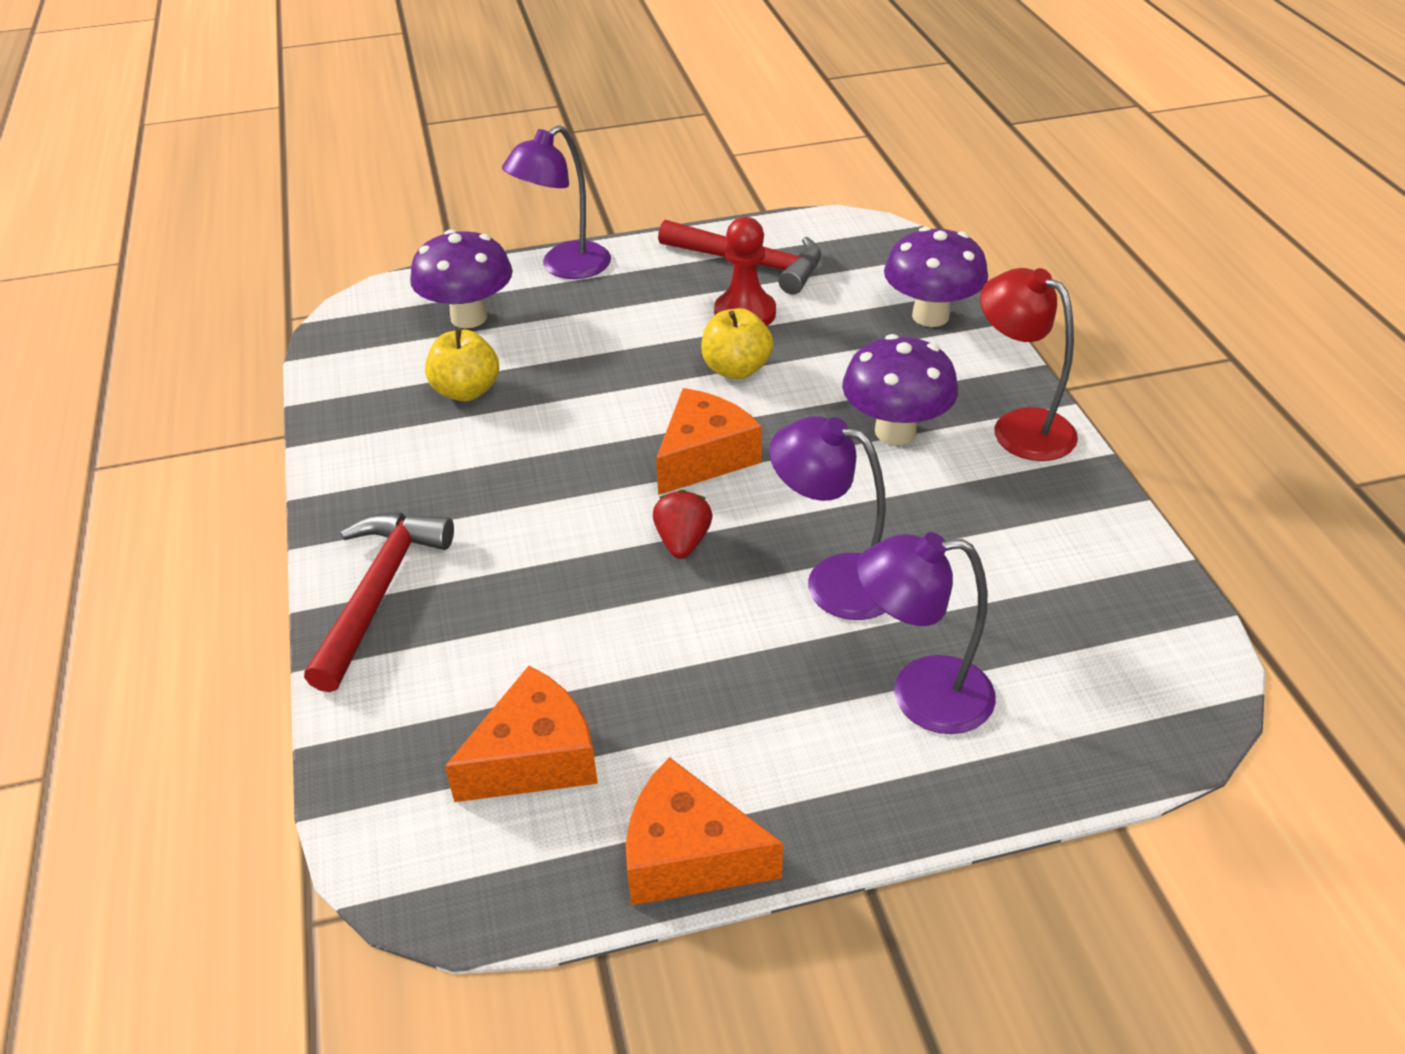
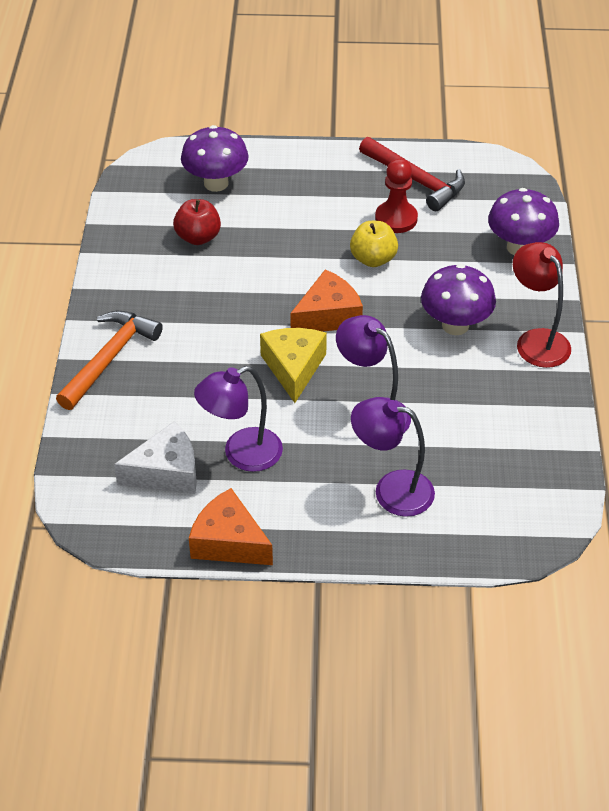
camera: 15 degrees right, 5 degrees up
(378, 593) = (109, 358): red hammer -> orange hammer
(466, 391) = (198, 237): yellow apple -> red apple
(534, 758) = (166, 472): orange cheese -> white cheese
(565, 267) = (290, 157): purple lamp -> purple lamp (241, 454)
(683, 542) = (293, 368): red strawberry -> yellow cheese

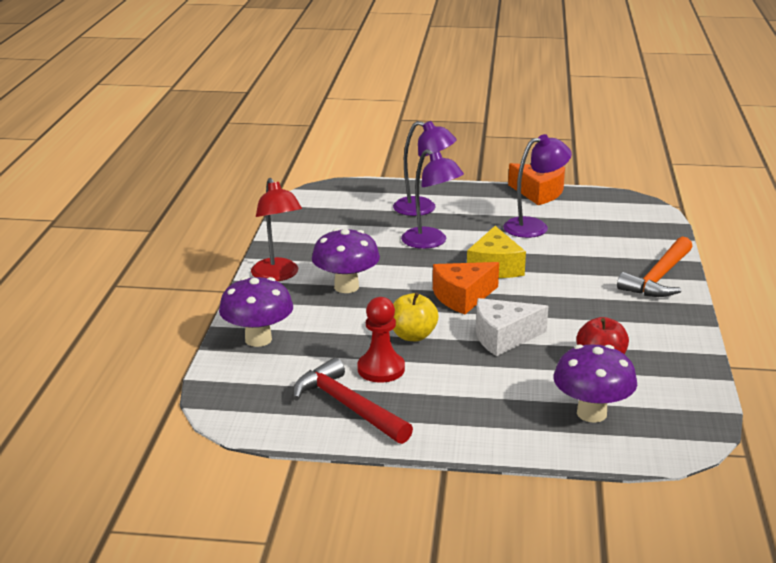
camera: 175 degrees left, 20 degrees down
(166, 472) = (590, 220): white cheese -> white cheese (503, 337)

